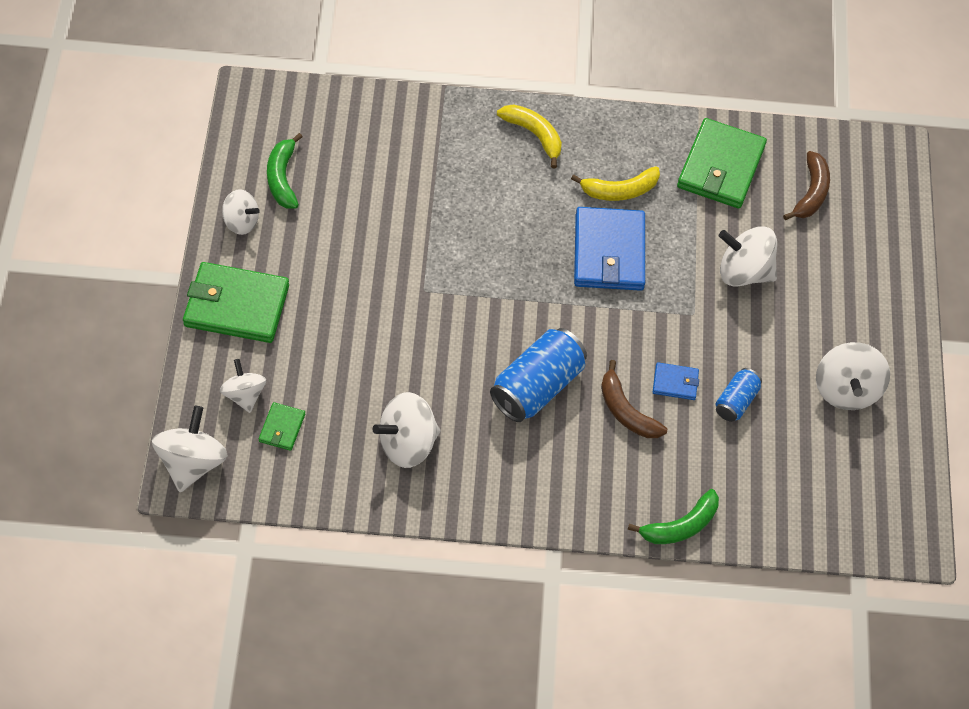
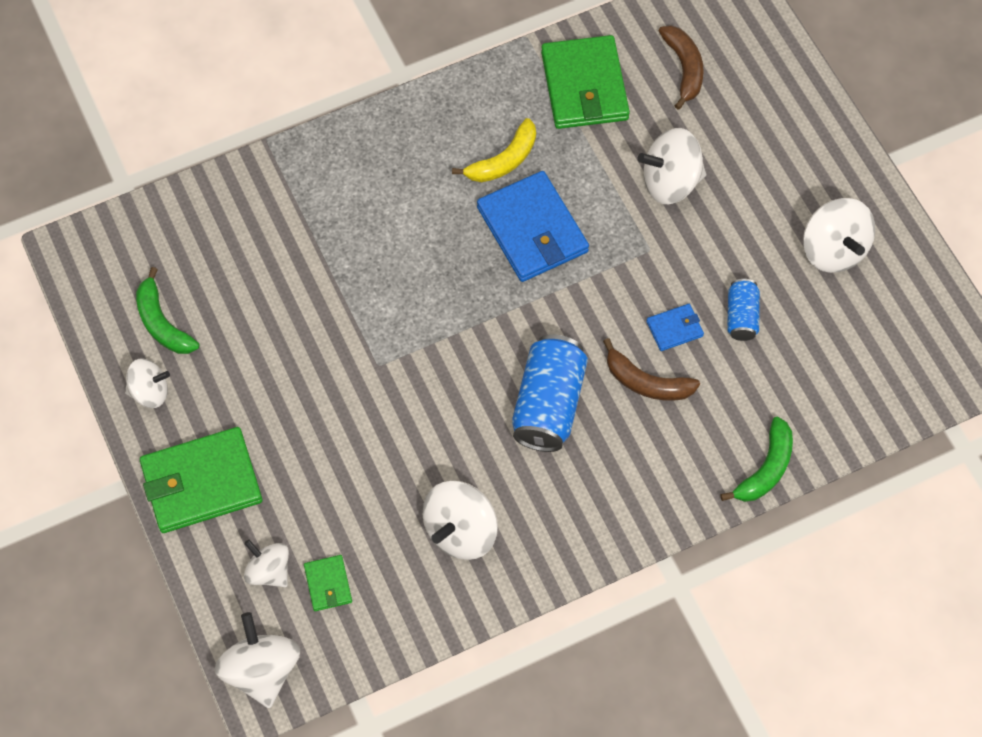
camera: 25 degrees left, 5 degrees up
(534, 135) = (385, 146): yellow banana -> none

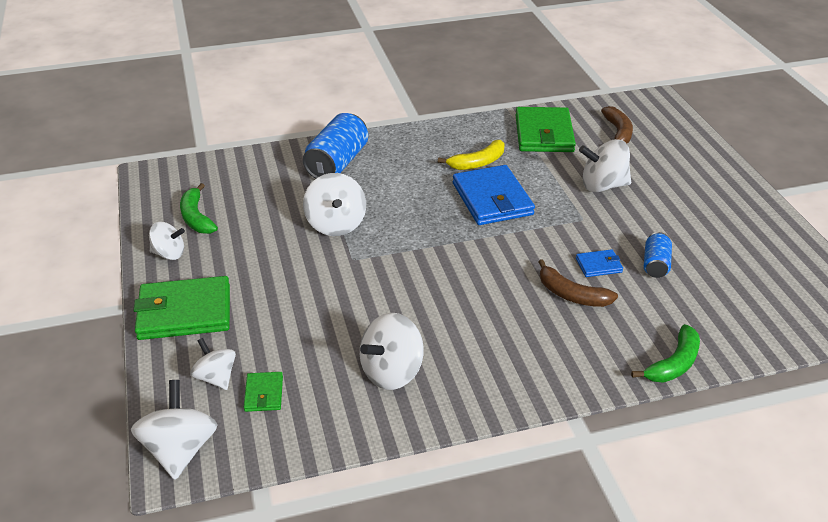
camera: 10 degrees right, 25 degrees down
(548, 404) = (486, 298): blue can -> blue can (337, 163)
(833, 250) = (733, 235): white spinning top -> white spinning top (336, 224)

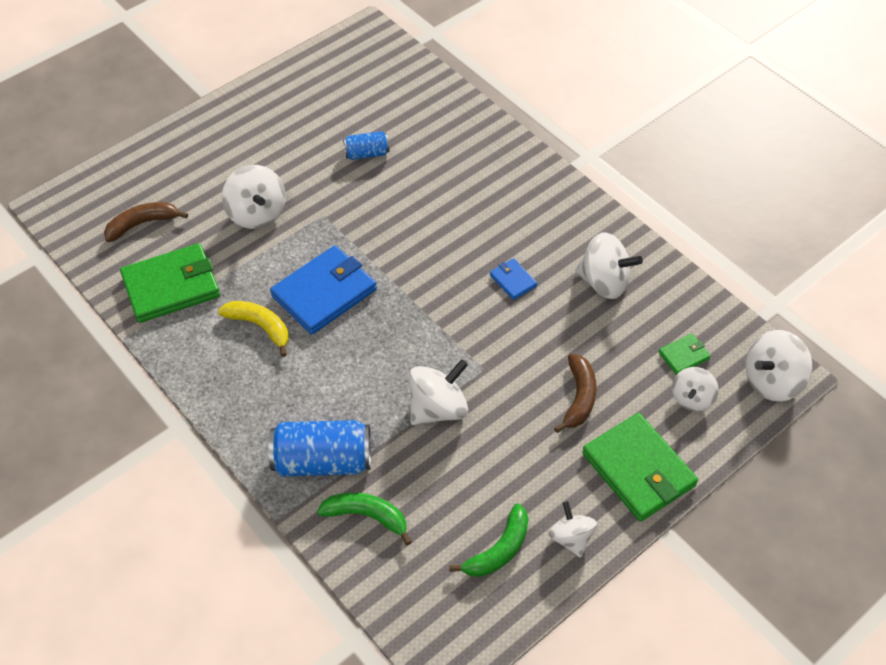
camera: 115 degrees left, 15 degrees up
(571, 295) = (440, 197): brown banana -> brown banana (579, 397)
(598, 265) = (389, 189): blue wallet -> blue wallet (513, 280)
(674, 364) = (484, 123): green banana -> green banana (367, 516)

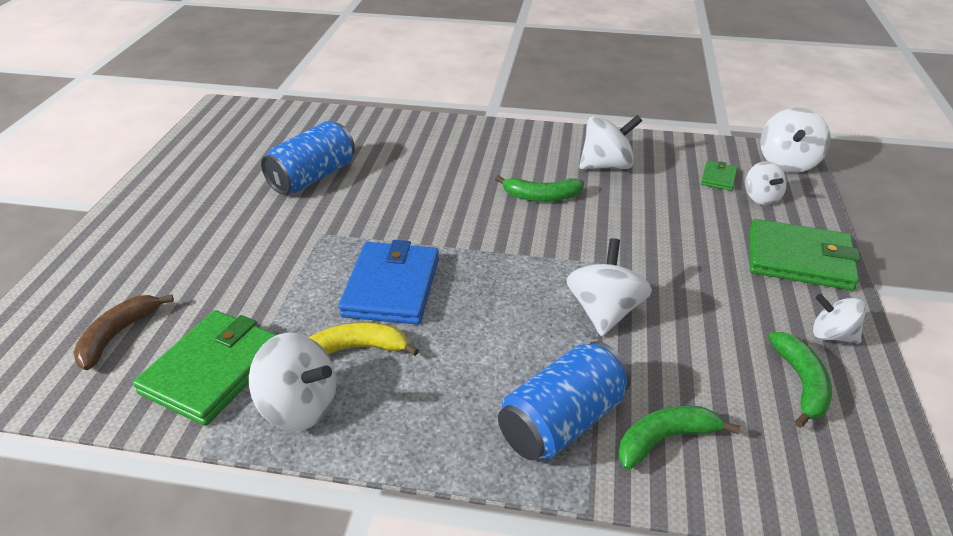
camera: 40 degrees left, 15 degrees down
(257, 213) = (250, 264): white spinning top -> white spinning top (299, 406)
(367, 153) = (313, 177): blue can -> blue can, size x1.84
(513, 280) = (541, 197): blue wallet -> green banana
(579, 397) = (693, 240): brown banana -> none

